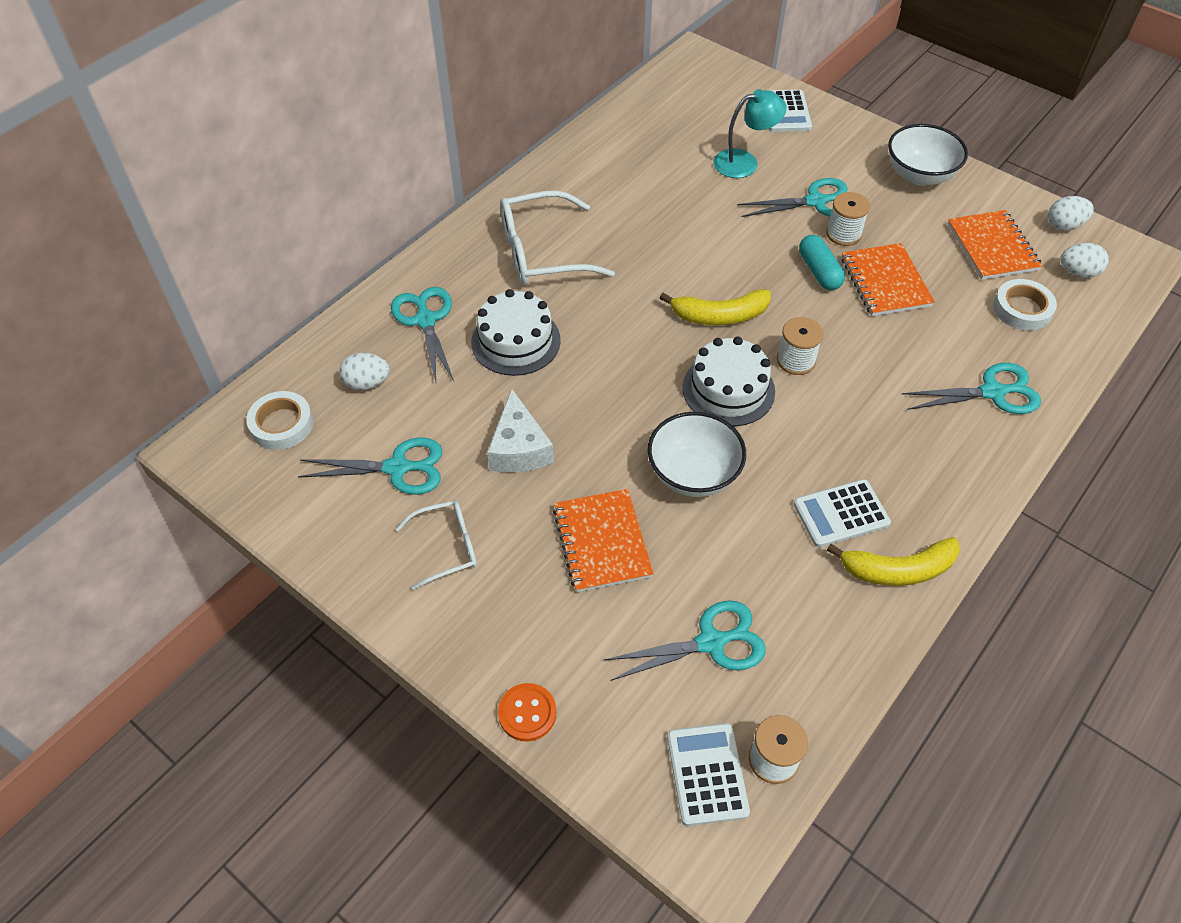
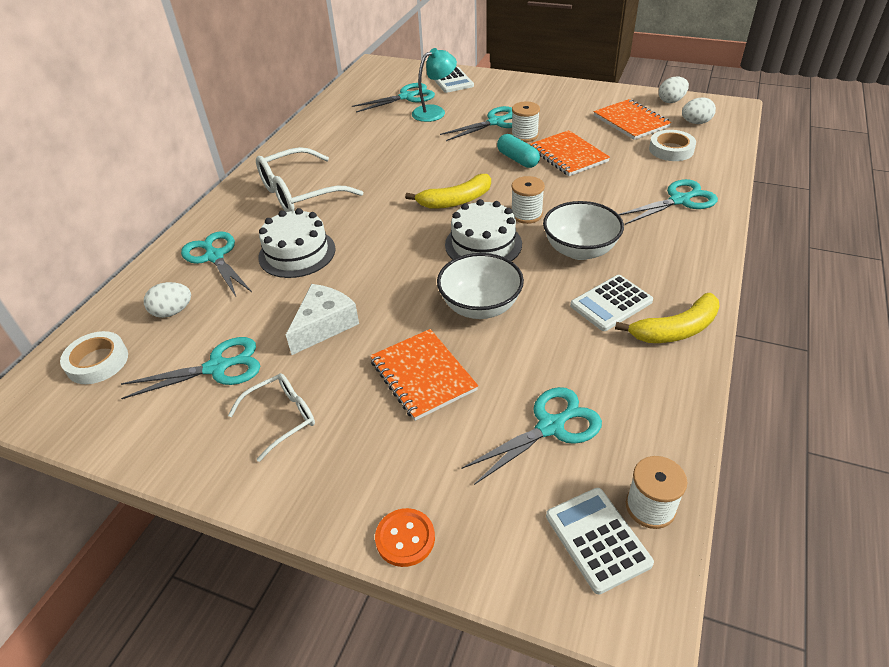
camera: 15 degrees left, 10 degrees down
(519, 448) = (324, 325): white cheese -> white cheese turned 120 degrees counterclockwise
(717, 127) = (406, 97): none -> turquoise scissors
(919, 175) = (560, 95): white bowl -> white bowl (580, 250)

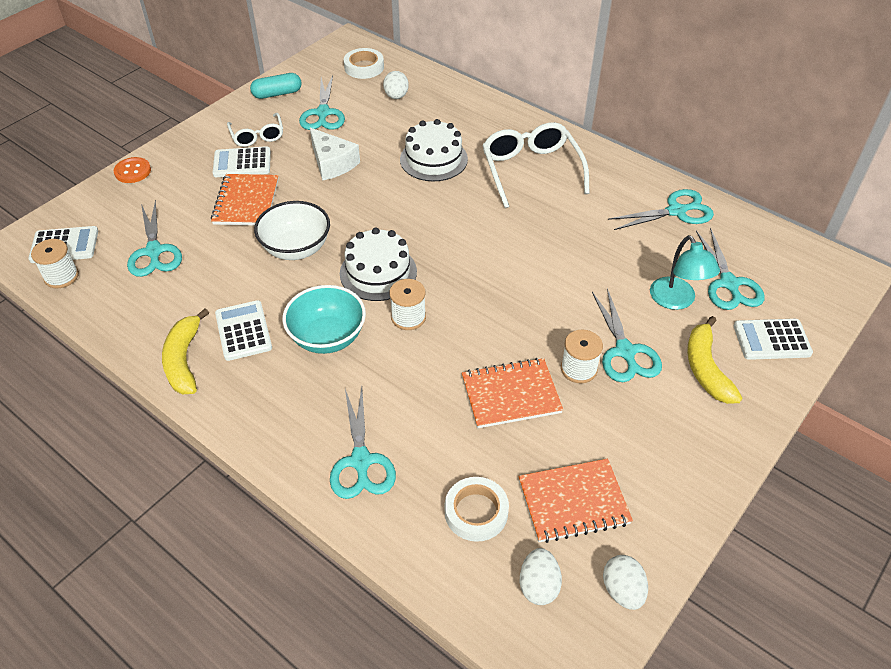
camera: 105 degrees right, 5 degrees up
(215, 257) = (454, 117): turquoise scissors -> turquoise scissors (676, 211)
(346, 410) = (242, 163): none -> white calculator
(422, 375) = (246, 202): orange notebook -> orange notebook turned 75 degrees counterclockwise
(455, 201) = (462, 271): yellow banana -> yellow banana (706, 368)
(517, 159) = (522, 344): turquoise capsule -> turquoise capsule (277, 94)
(580, 250) = (327, 337): white bowl -> turquoise bowl

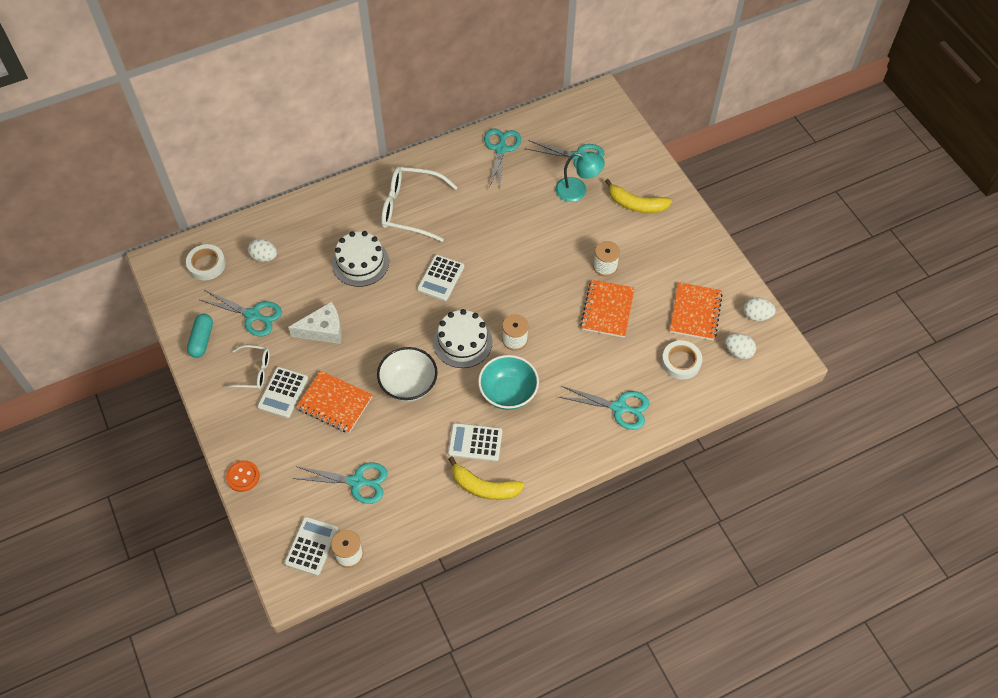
camera: 65 degrees left, 10 degrees up
(625, 351) = (603, 236): turquoise scissors -> none
(771, 340) = (631, 162): white calculator -> white calculator (440, 278)

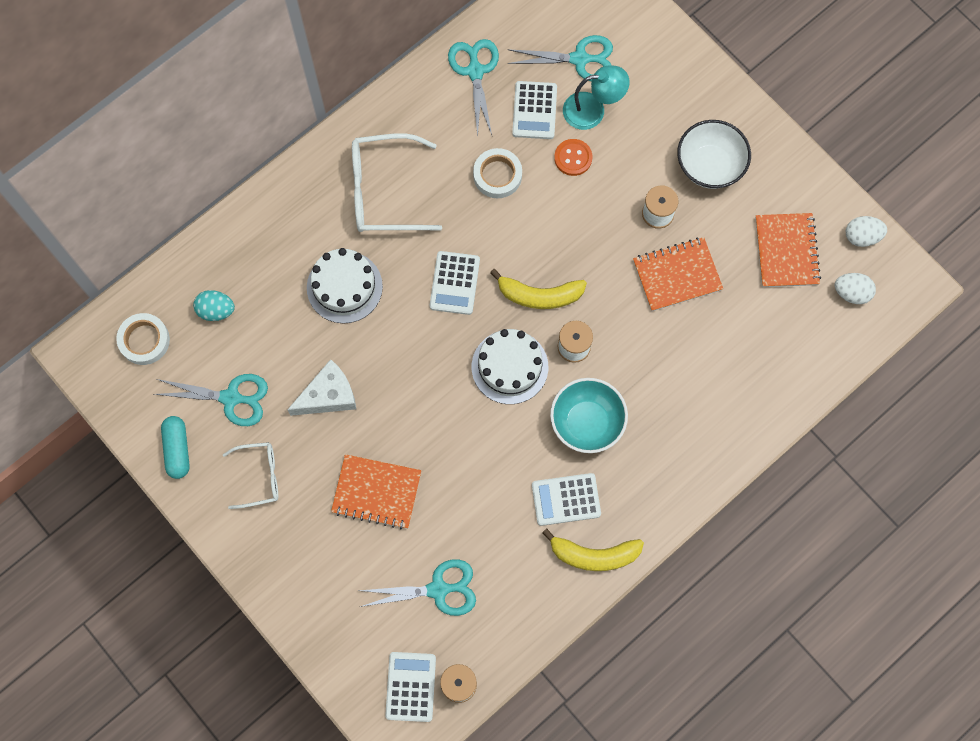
camera: 15 degrees left, 15 degrees up
(243, 476) = (296, 620): orange button -> orange button (573, 158)
(264, 257) = (216, 310): white egg -> turquoise egg
(283, 392) = (307, 495): white calculator -> white calculator (534, 110)
(409, 385) = (461, 443): white bowl -> white bowl (709, 166)
(607, 310) = (677, 275): orange notebook -> orange notebook turned 75 degrees clockwise
(619, 407) = (727, 407): turquoise scissors -> none
(636, 204) = (673, 112): yellow banana -> yellow banana (539, 295)
(681, 362) = (786, 325): white tape -> white tape (497, 175)

